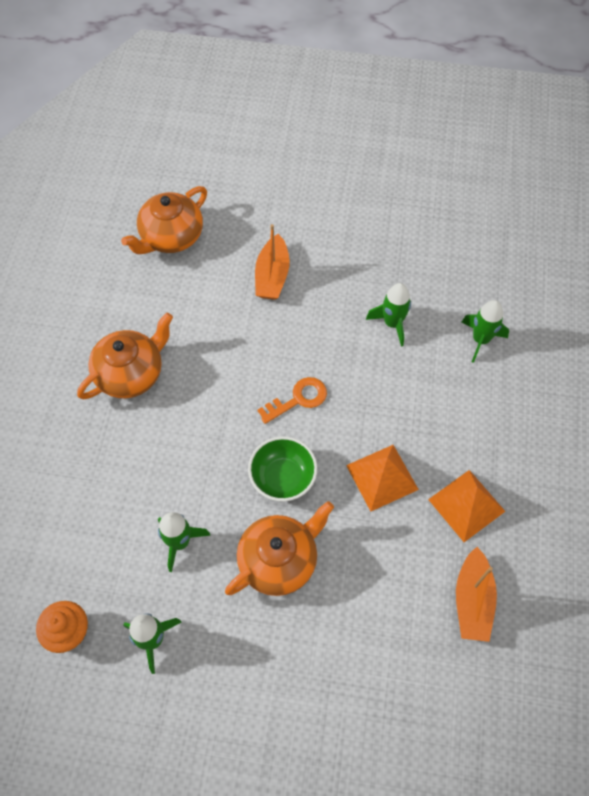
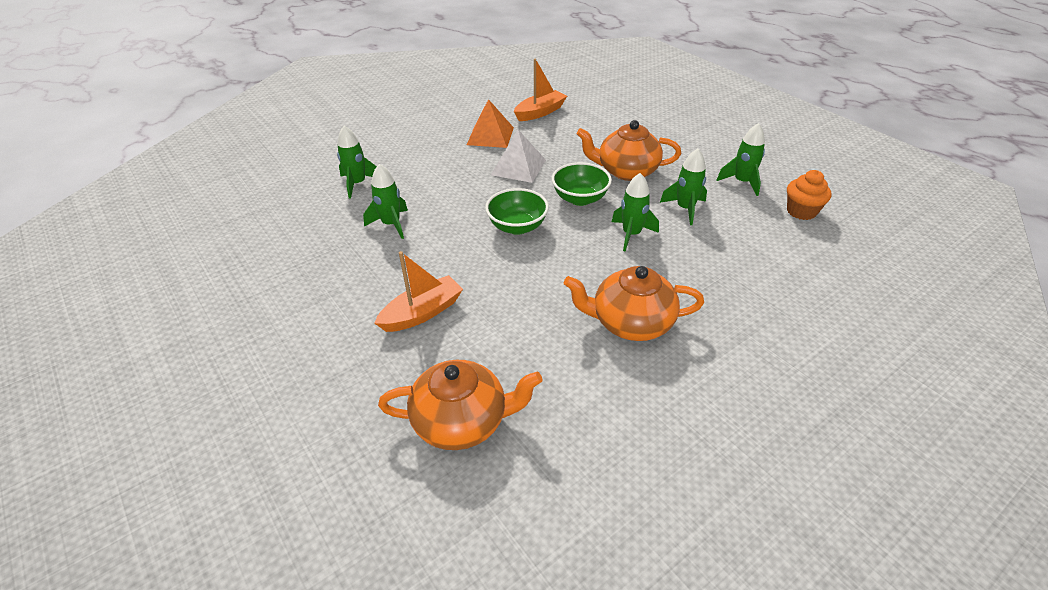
camera: 135 degrees left, 20 degrees down
(200, 466) = (631, 234): none -> green rocket
(298, 399) = (517, 227): orange key -> green bowl
(382, 477) = (518, 167): orange pyramid -> white pyramid

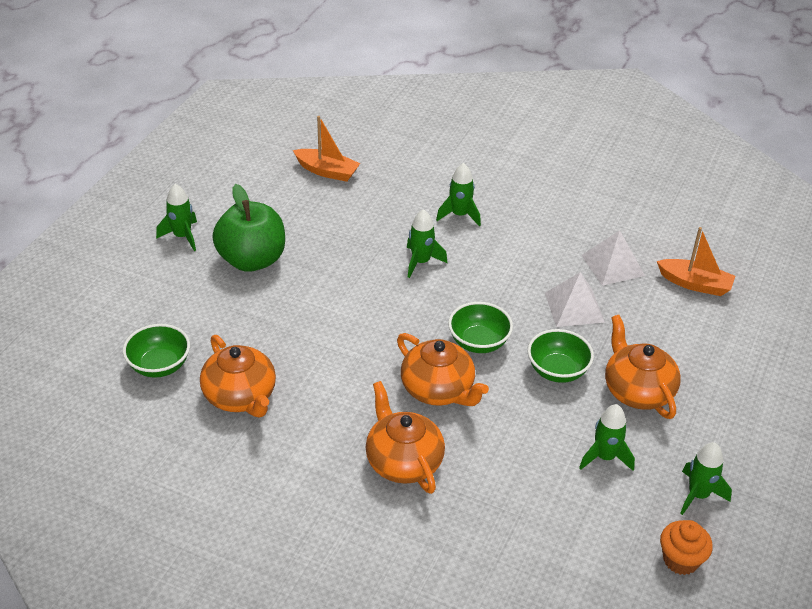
camera: 60 degrees right, 0 degrees up
(264, 339) = (252, 260): none -> green apple
(351, 489) = (159, 365): none -> green bowl
(422, 313) = (330, 329): orange boat -> orange boat (327, 171)
(490, 136) = (613, 265): orange pyramid -> white pyramid
(556, 269) = (438, 390): none -> orange teapot
(631, 234) = (528, 426): green rocket -> green rocket (182, 236)

